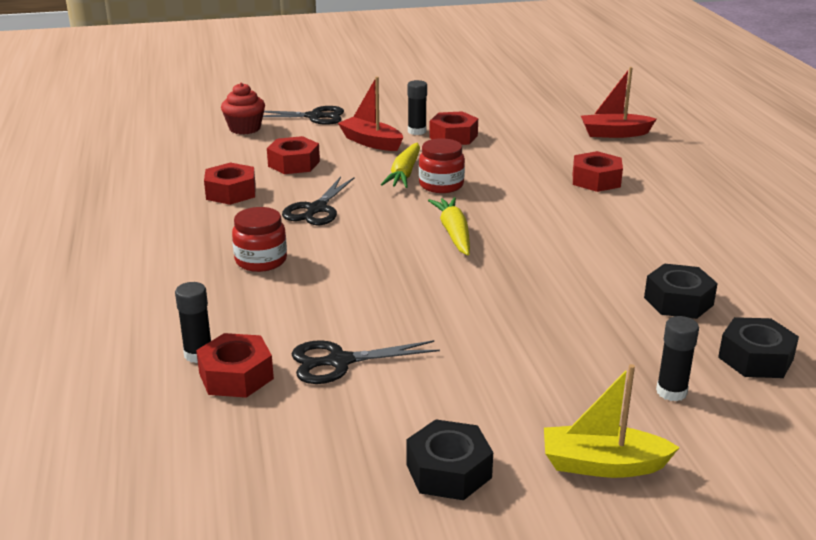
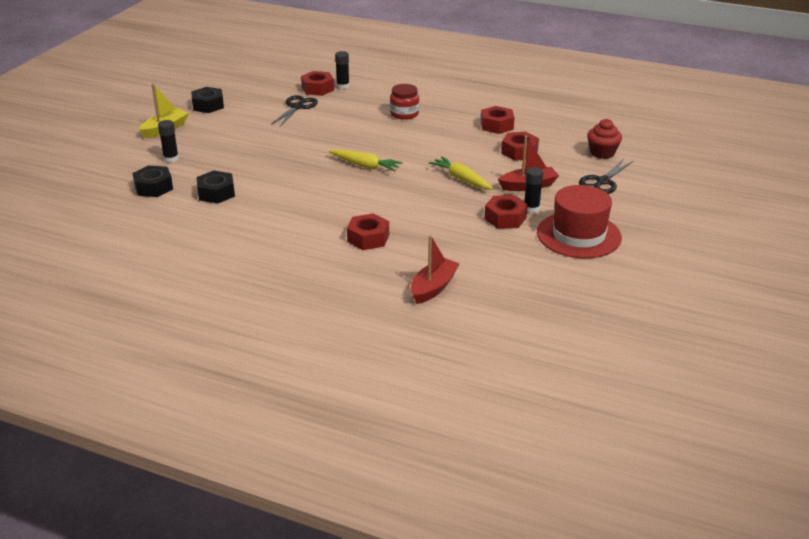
camera: 125 degrees right, 5 degrees up
(316, 209) = (444, 141): black scissors -> none
(435, 106) = (578, 235): none -> red hat
(441, 185) = (430, 184): red jar -> none

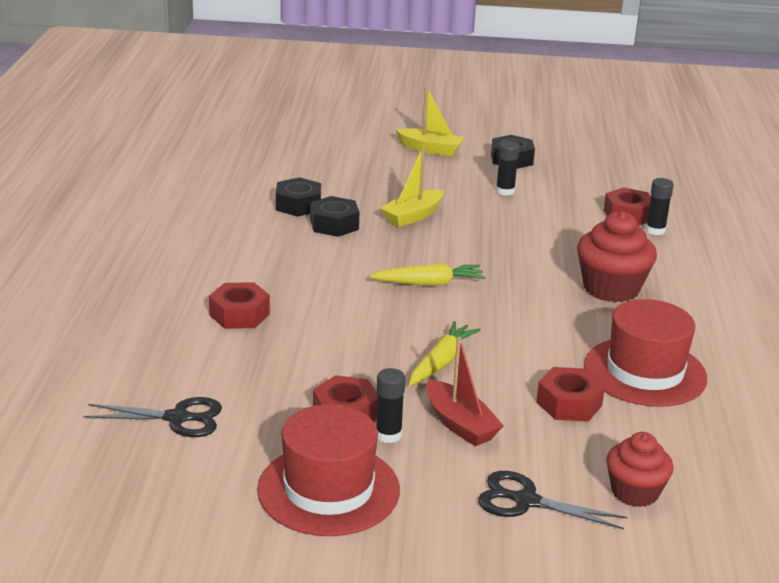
camera: 70 degrees right, 5 degrees down
(153, 187) = (291, 171): black nut -> black nut (334, 224)
(171, 159) = (362, 166): black glue stick -> black glue stick (505, 191)
(267, 154) = (413, 216): none -> yellow boat
(297, 107) = (558, 211): black scissors -> black scissors (177, 418)
(365, 166) = (429, 283): yellow carrot -> yellow carrot turned 105 degrees counterclockwise
(404, 114) = (611, 288): red jar -> red cupcake
(433, 287) = (136, 378): red boat -> none
(497, 125) = (645, 372): red nut -> red hat

